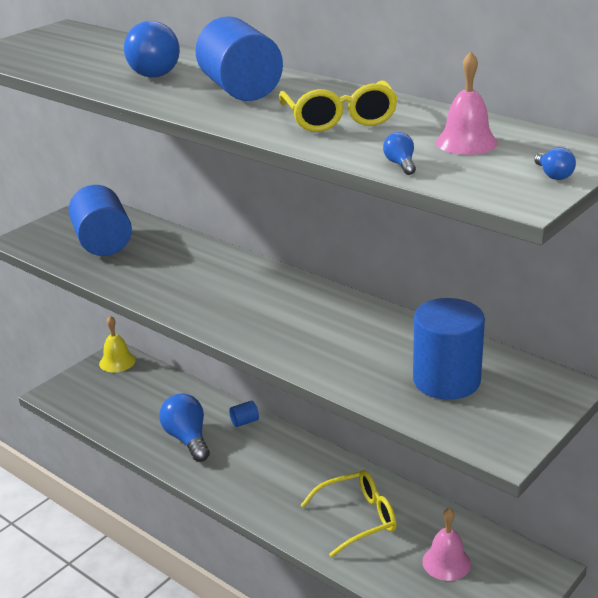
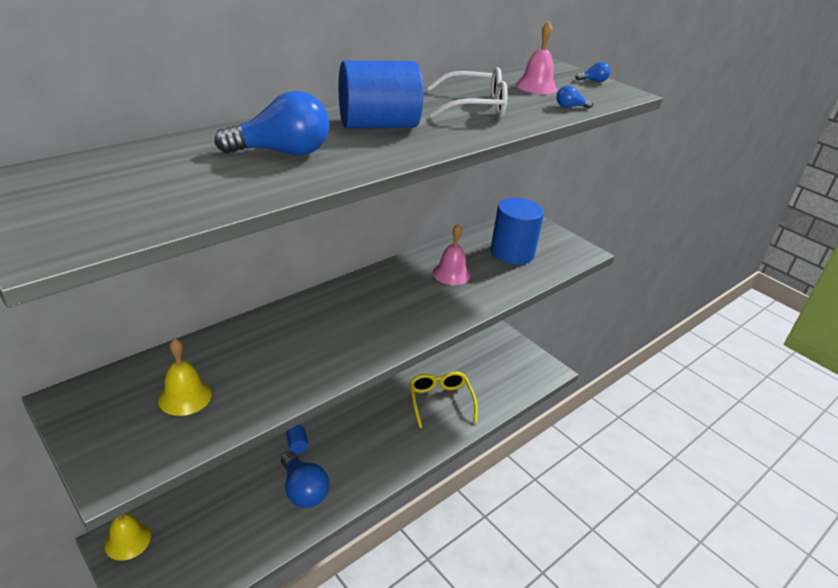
camera: 85 degrees left, 5 degrees up
(103, 243) = (185, 397): blue cylinder -> yellow bell
(187, 439) = (303, 490): blue light bulb -> blue light bulb turned 105 degrees counterclockwise
(339, 119) = (475, 107): yellow glasses -> white glasses
(446, 562) = (490, 371): pink bell -> pink bell (451, 274)

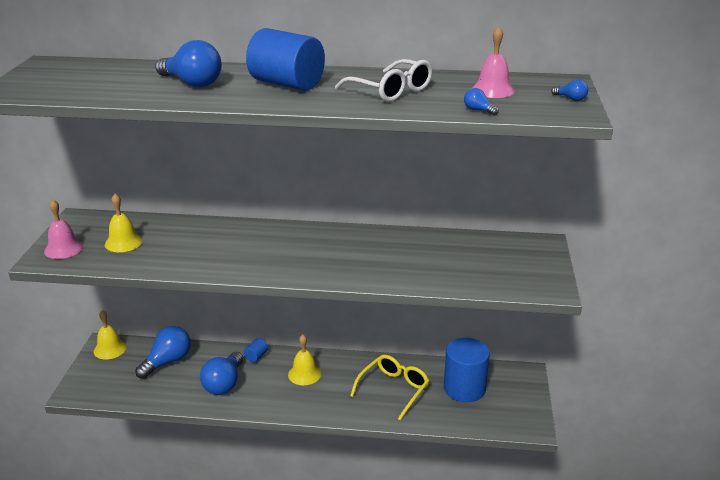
camera: 50 degrees right, 5 degrees down
(216, 508) = (167, 362): none -> blue light bulb
(359, 433) = (304, 374): none -> yellow bell
(451, 274) = (395, 253): pink bell -> pink bell (63, 249)
(512, 253) = (477, 261): blue cylinder -> blue cylinder (464, 388)

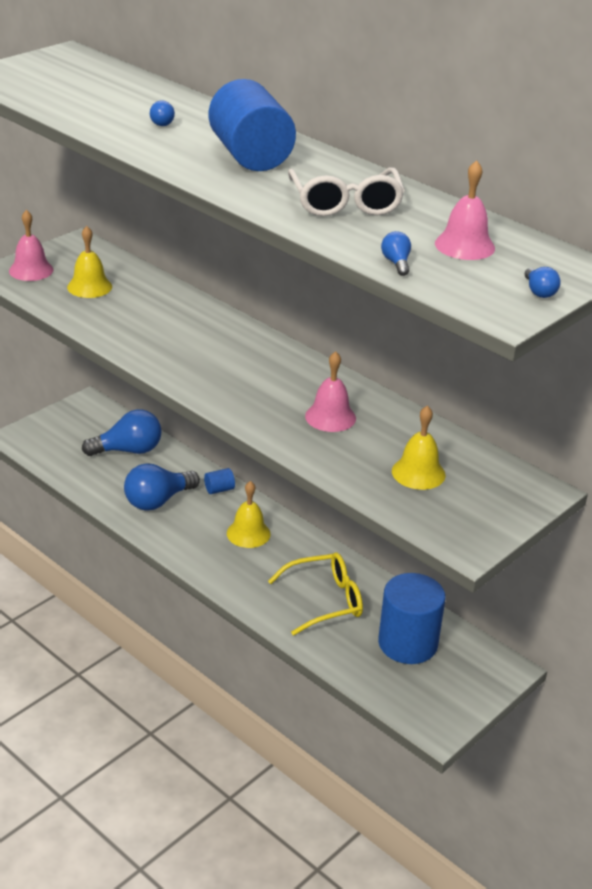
camera: 35 degrees right, 5 degrees up
(110, 349) = (89, 410): yellow bell -> yellow bell (418, 473)
(192, 83) = (160, 122): blue light bulb -> blue light bulb, size x0.44
(386, 254) = (330, 417): none -> pink bell

